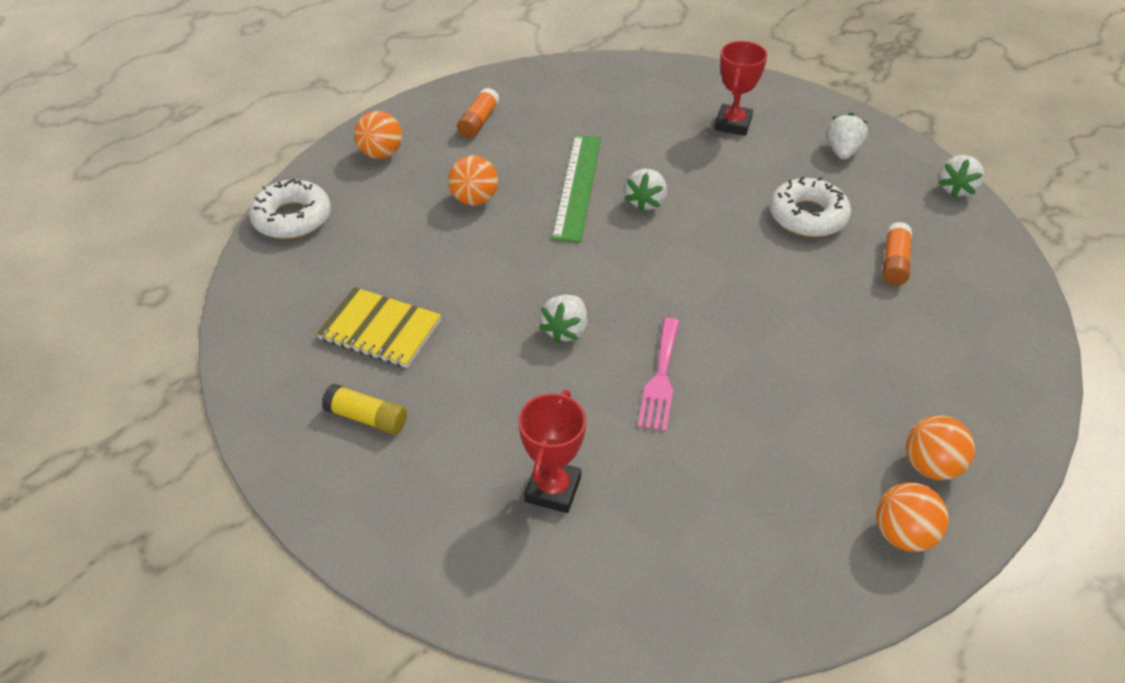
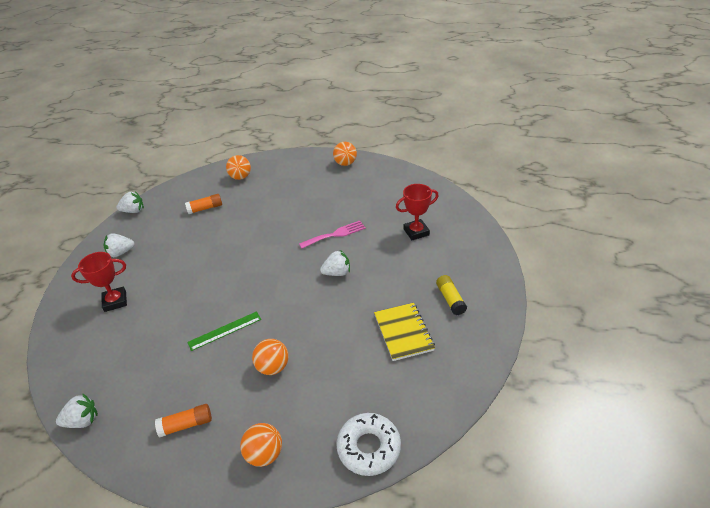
camera: 125 degrees left, 5 degrees down
(577, 186) = (225, 330): green ruler -> green ruler, size x0.65
(646, 202) = (219, 297): white strawberry -> white strawberry (82, 421)
(807, 216) = (189, 242): white donut -> none
(930, 466) = (311, 168): orange ball -> orange ball (240, 177)

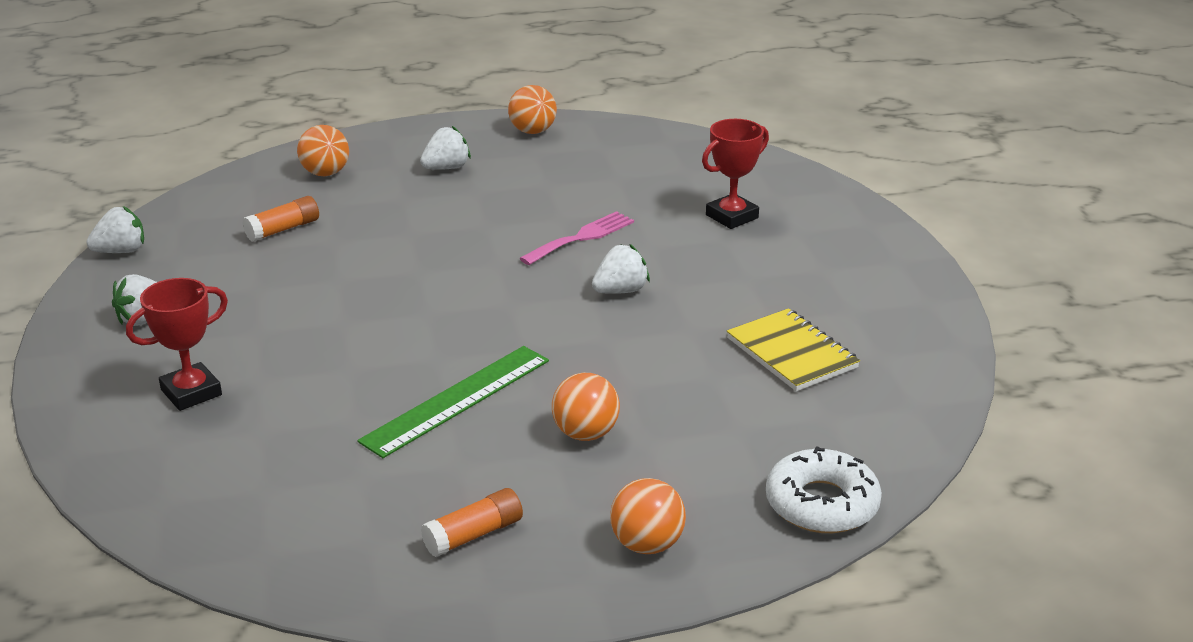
camera: 20 degrees left, 10 degrees down
(82, 421) = (258, 567): white strawberry -> white strawberry (446, 168)
(225, 330) = (456, 400): green ruler -> green ruler, size x1.53
(450, 299) = (846, 299): yellow glue stick -> none

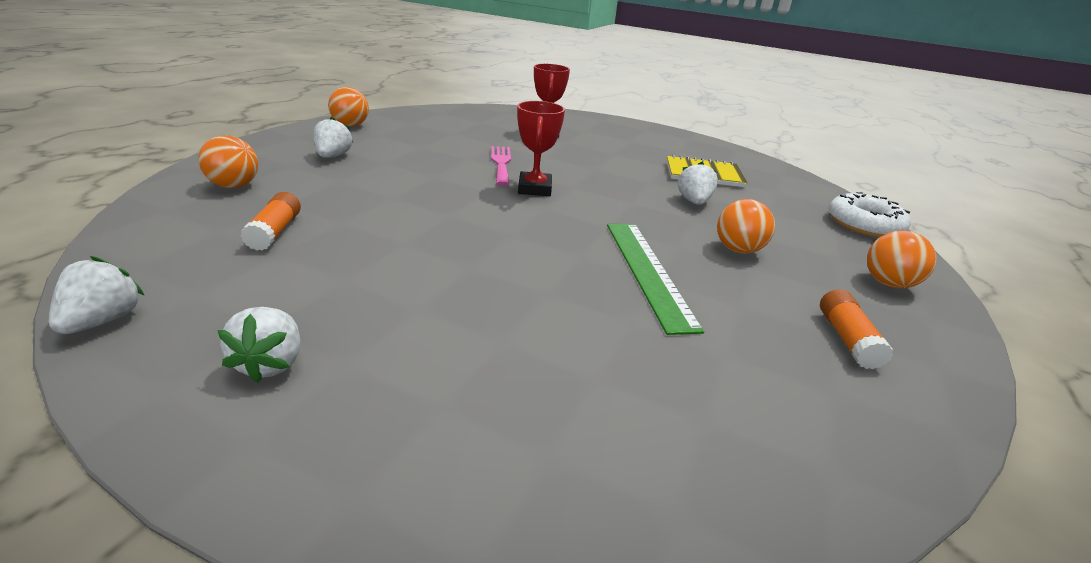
camera: 55 degrees left, 0 degrees up
(191, 392) = (468, 392): red trophy -> red trophy (534, 189)
(620, 291) = (580, 179): white strawberry -> white strawberry (693, 201)

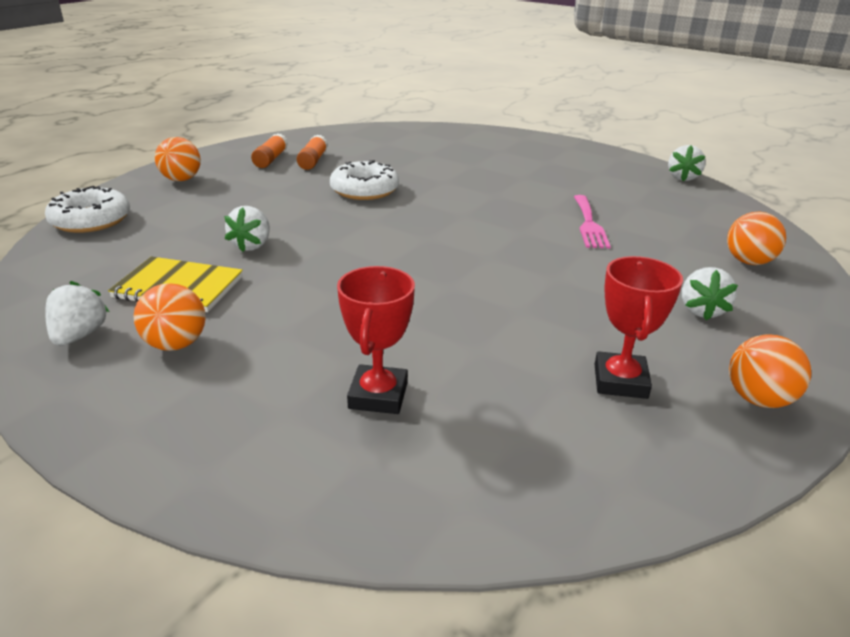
camera: 170 degrees left, 0 degrees up
(271, 363) = (583, 163): white strawberry -> white strawberry (79, 335)
(275, 232) = (654, 219): orange glue stick -> orange glue stick (313, 161)
(501, 163) = (471, 303): pink fork -> pink fork (589, 224)
(534, 189) = (433, 261): red trophy -> red trophy (620, 381)
(648, 271) = (364, 190): green ruler -> white donut
(737, 250) = (271, 201): orange ball -> orange ball (176, 344)

